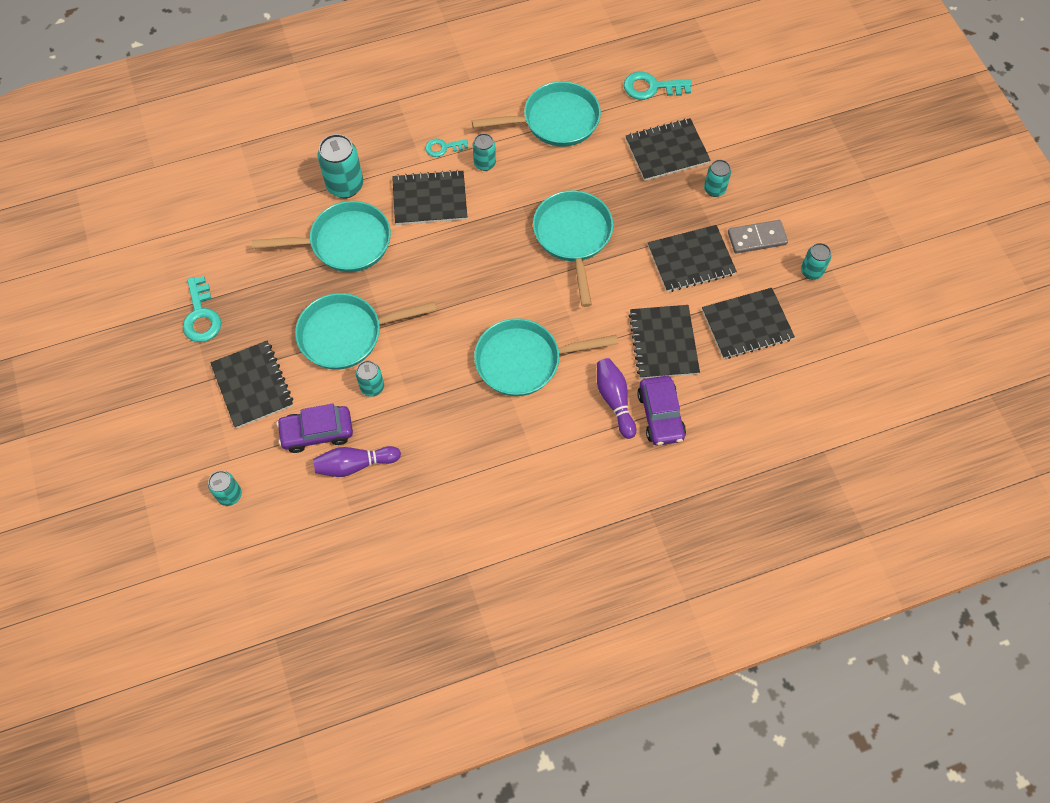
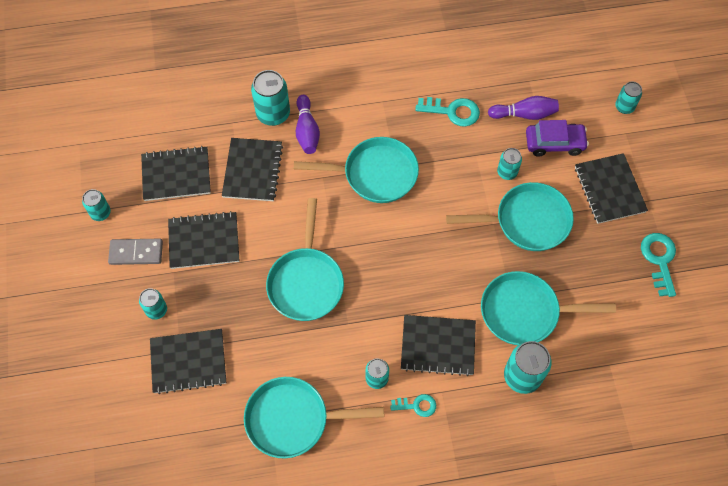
camera: 170 degrees left, 0 degrees up
(651, 87) = (179, 446): turquoise key -> turquoise key (452, 111)
(660, 415) = (273, 114): purple car -> turquoise can

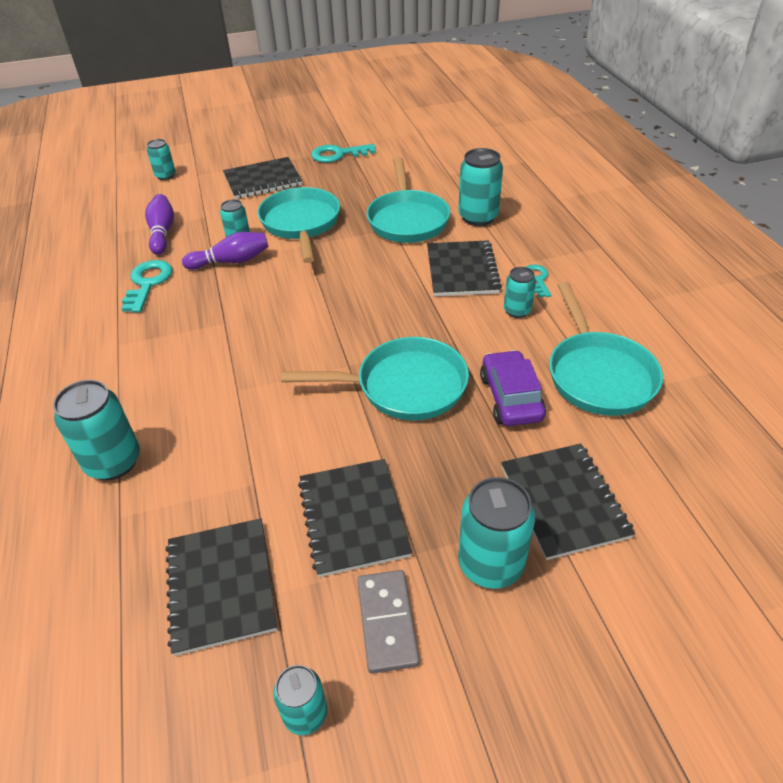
camera: 95 degrees left, 20 degrees down
(156, 310) = (490, 564): turquoise can -> turquoise can, size x1.69
(252, 170) = (220, 473): black notebook -> none
(307, 131) = (154, 416): purple bowling pin -> purple bowling pin (231, 261)
(375, 174) = (235, 339): turquoise pan -> none
(554, 143) = (204, 212): purple car -> purple car (510, 397)

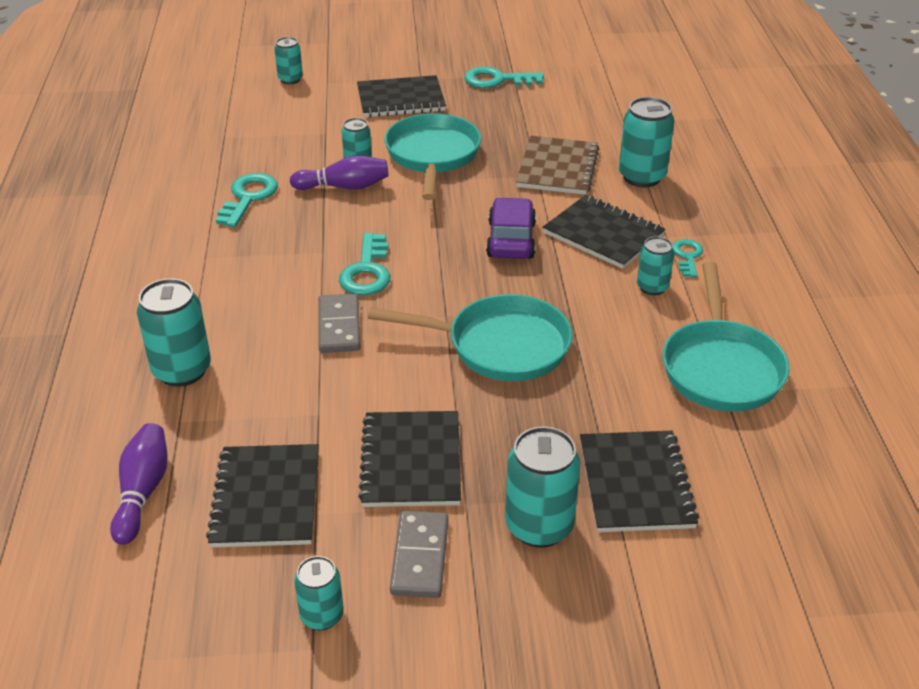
camera: 10 degrees right, 5 degrees down
(162, 232) = (274, 144): purple bowling pin -> purple bowling pin (142, 492)
(255, 392) = (339, 326): none -> grey domino
(268, 335) = (367, 271): none -> turquoise key
(407, 219) = (557, 168): turquoise pan -> brown notebook
(462, 270) = (603, 234): black notebook -> black notebook turned 60 degrees counterclockwise
(510, 397) = (613, 375): purple car -> purple car (511, 240)

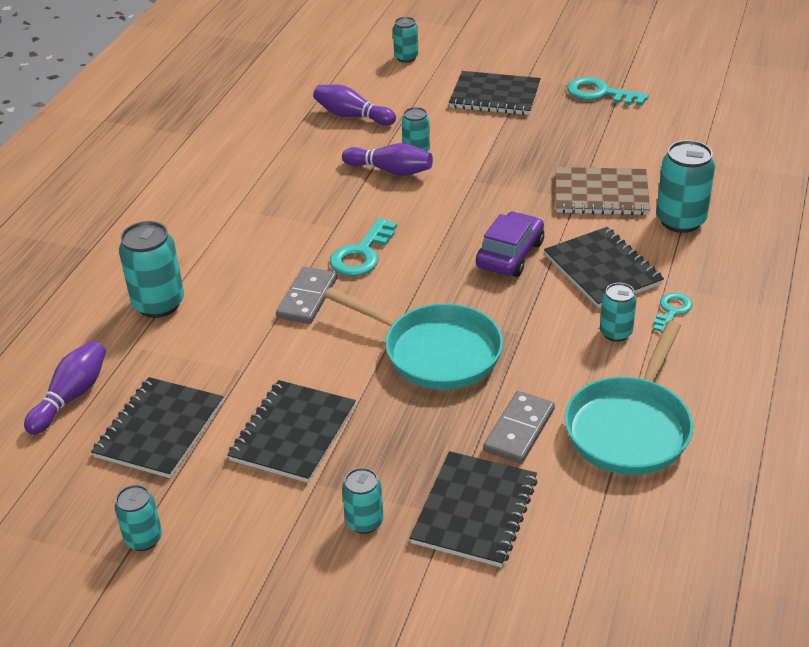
camera: 25 degrees right, 0 degrees up
(248, 197) = (302, 163): turquoise key -> none
(271, 143) = (352, 116): none -> purple bowling pin
(419, 557) = (249, 516): grey domino -> grey domino (519, 430)
(432, 156) = (489, 157): turquoise pan -> none
(539, 526) = (364, 522): turquoise can -> turquoise can, size x0.59
(557, 168) = (601, 194): brown notebook -> brown notebook turned 60 degrees clockwise

